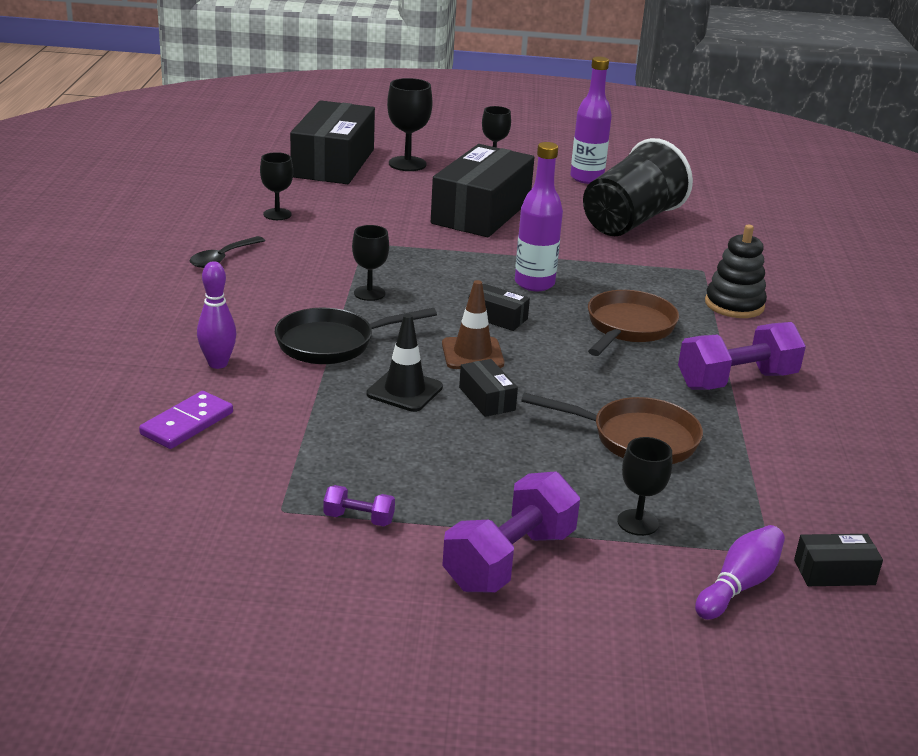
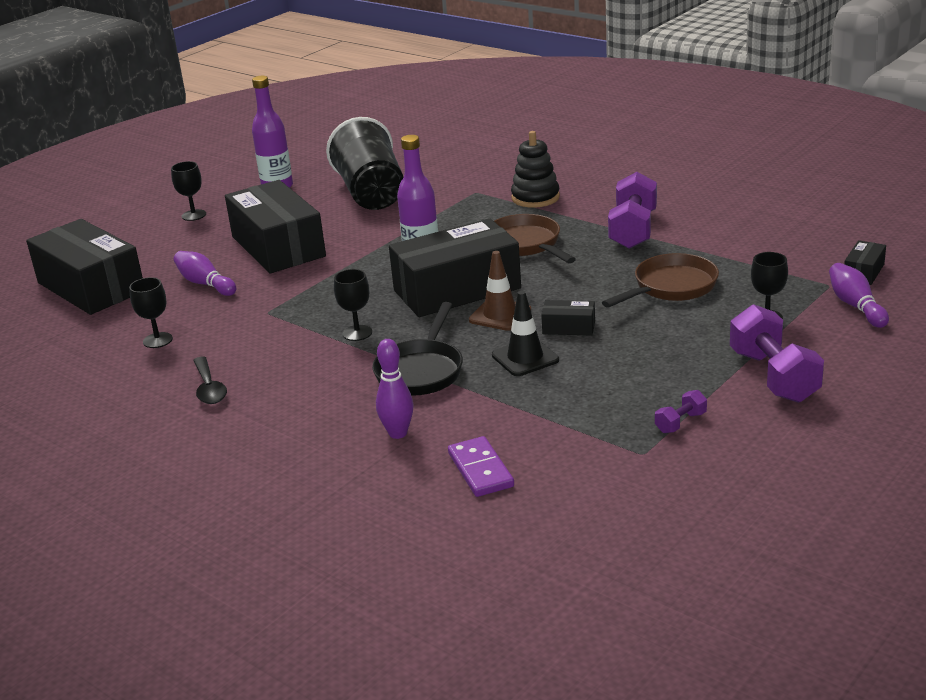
camera: 50 degrees left, 0 degrees up
(385, 203) = (205, 284): none -> purple bowling pin
(407, 164) = (143, 253): black goblet -> none
(497, 317) = (457, 289): black box -> black box, size x2.39

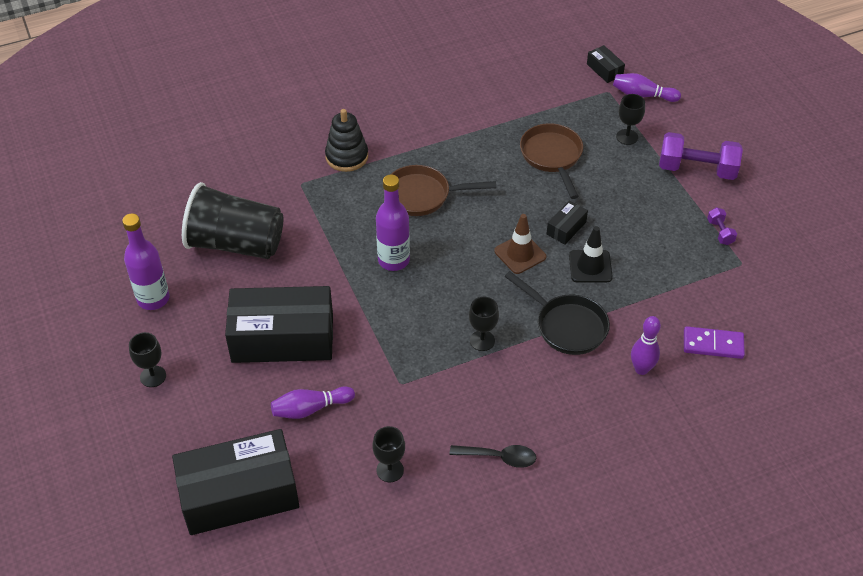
camera: 65 degrees left, 20 degrees up
(457, 289) = (461, 260): black box -> none
(633, 230) = (452, 134): purple dumbbell -> none

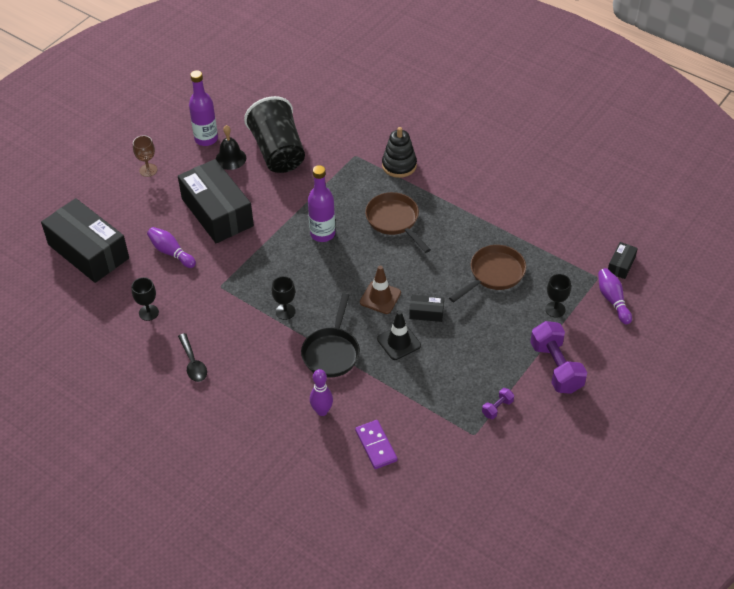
camera: 60 degrees right, 0 degrees up
(153, 376) = (148, 170): black goblet -> brown goblet
(207, 290) = (230, 158): none -> black bell

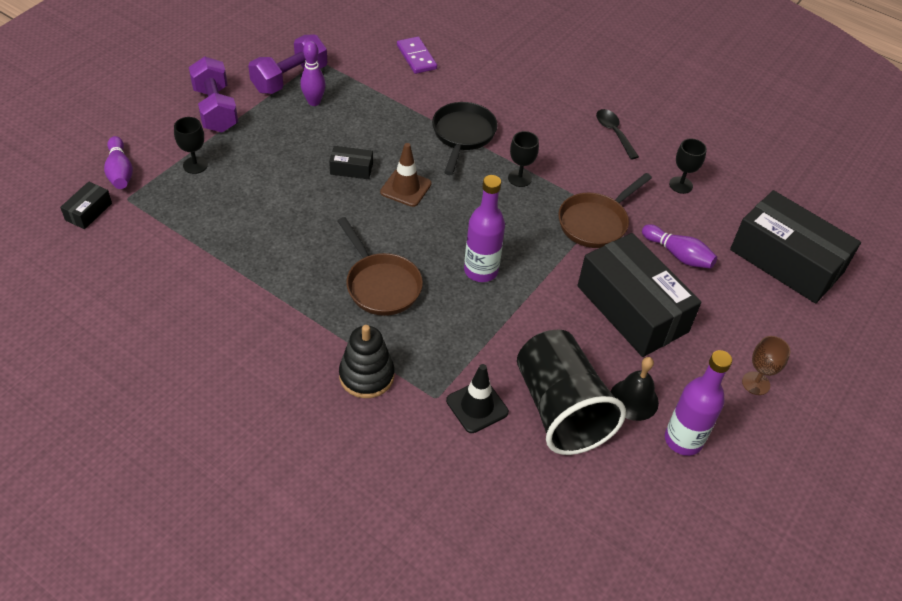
camera: 175 degrees right, 0 degrees up
(322, 411) = (470, 86): purple bowling pin -> purple bowling pin (314, 102)
(399, 342) = (387, 141): black traffic cone -> black traffic cone (477, 406)
(494, 274) = (259, 208): brown pan -> brown pan (596, 222)
(497, 408) = (289, 79): purple dumbbell -> purple dumbbell, size x2.15

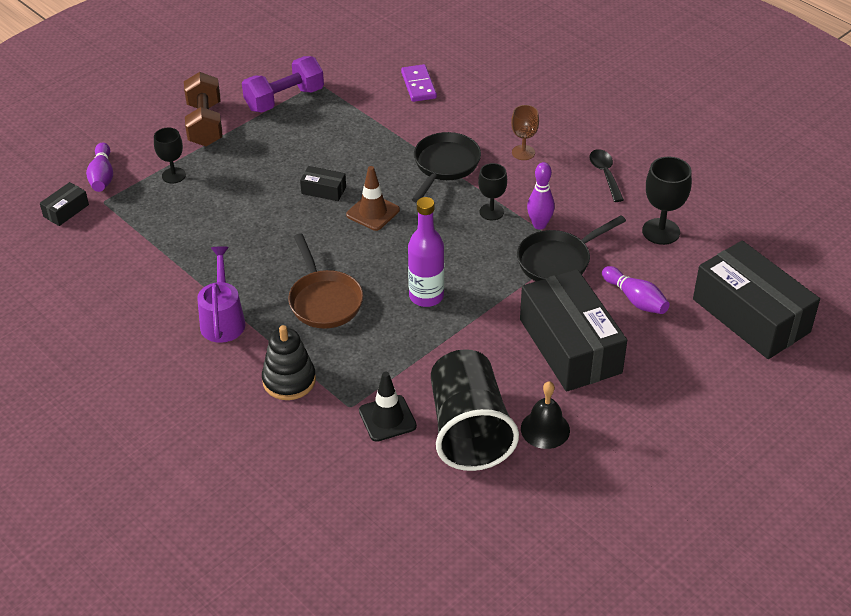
camera: 15 degrees right, 5 degrees down
(215, 109) = (205, 124): purple dumbbell -> brown dumbbell
(282, 316) = (223, 319): none -> purple watering can
(314, 102) = (303, 123): purple bowling pin -> purple bowling pin (539, 225)
(596, 222) = (558, 261): brown pan -> black pan
(680, 185) = (661, 231): black goblet -> black goblet, size x1.51
(683, 440) = (583, 471): purple bottle -> none
(755, 383) = (676, 428): brown goblet -> brown goblet (523, 152)

